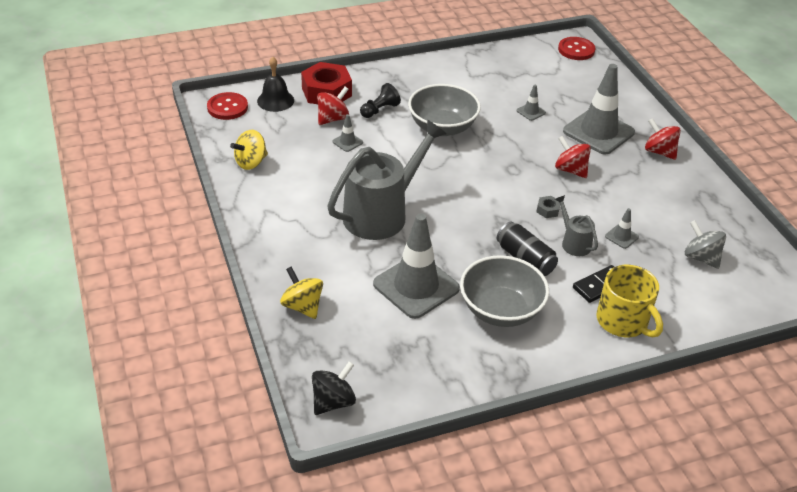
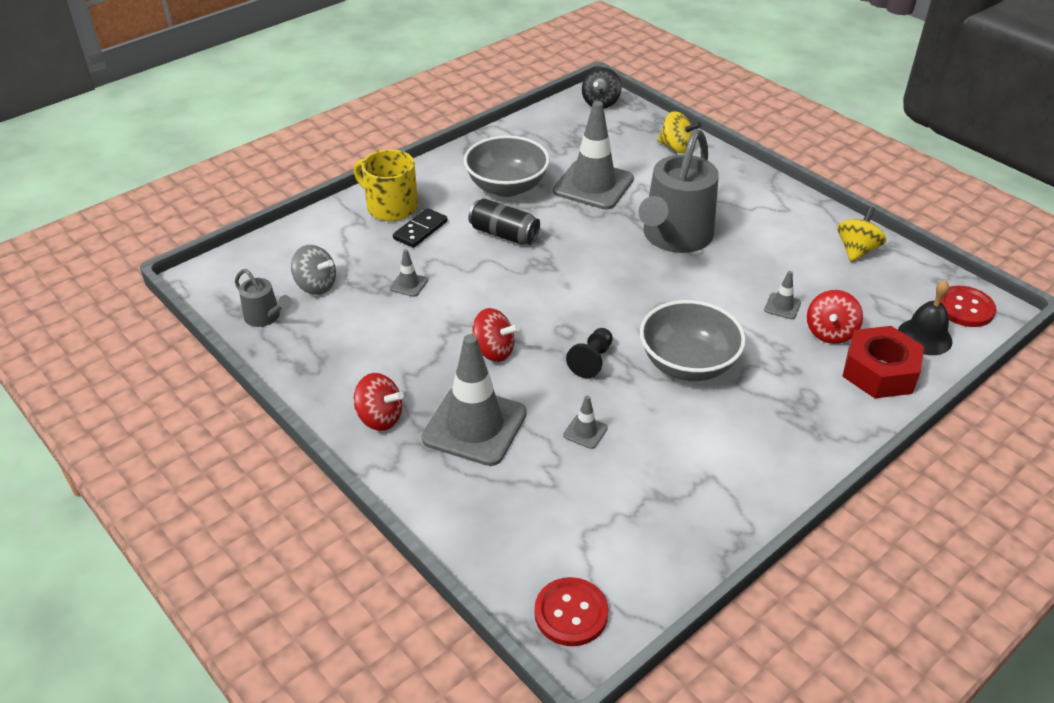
camera: 160 degrees right, 0 degrees up
(379, 110) = (787, 365): black pawn -> black pawn (592, 360)
(547, 210) = (501, 291): grey nut -> none
(573, 243) = (460, 263): grey watering can -> grey watering can (265, 317)

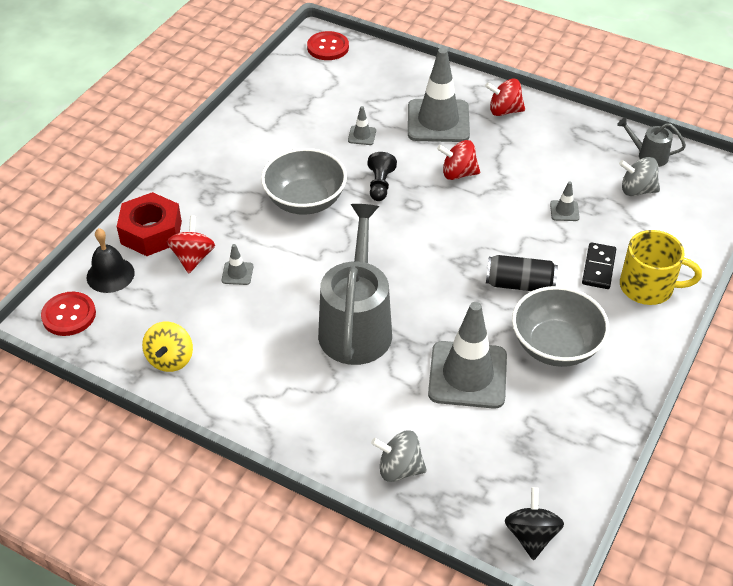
camera: 160 degrees right, 5 degrees up
(676, 148) = (399, 468): yellow spinning top -> grey spinning top

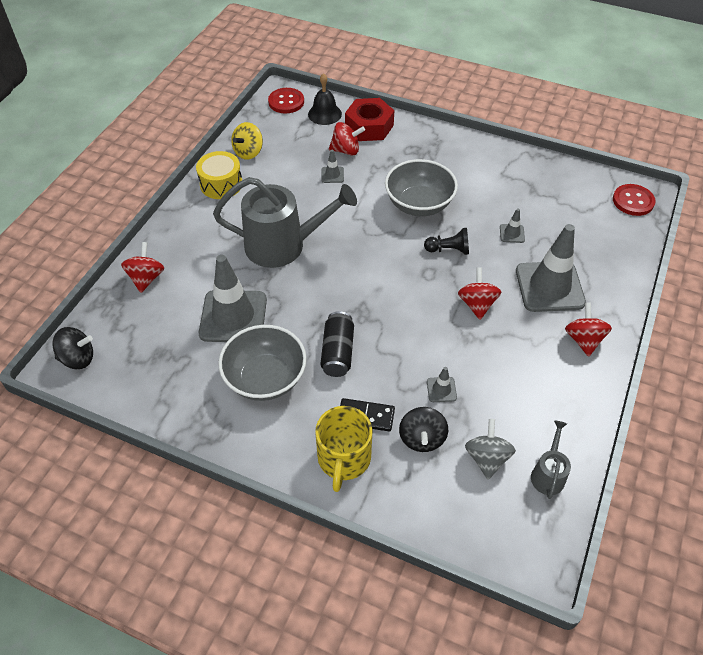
camera: 85 degrees right, 5 degrees up
(170, 359) = (248, 152): yellow spinning top -> yellow spinning top turned 60 degrees counterclockwise
(230, 390) = (221, 184): none -> yellow drum
(399, 468) = (146, 278): grey spinning top -> red spinning top
(620, 230) = (422, 438): none -> black spinning top

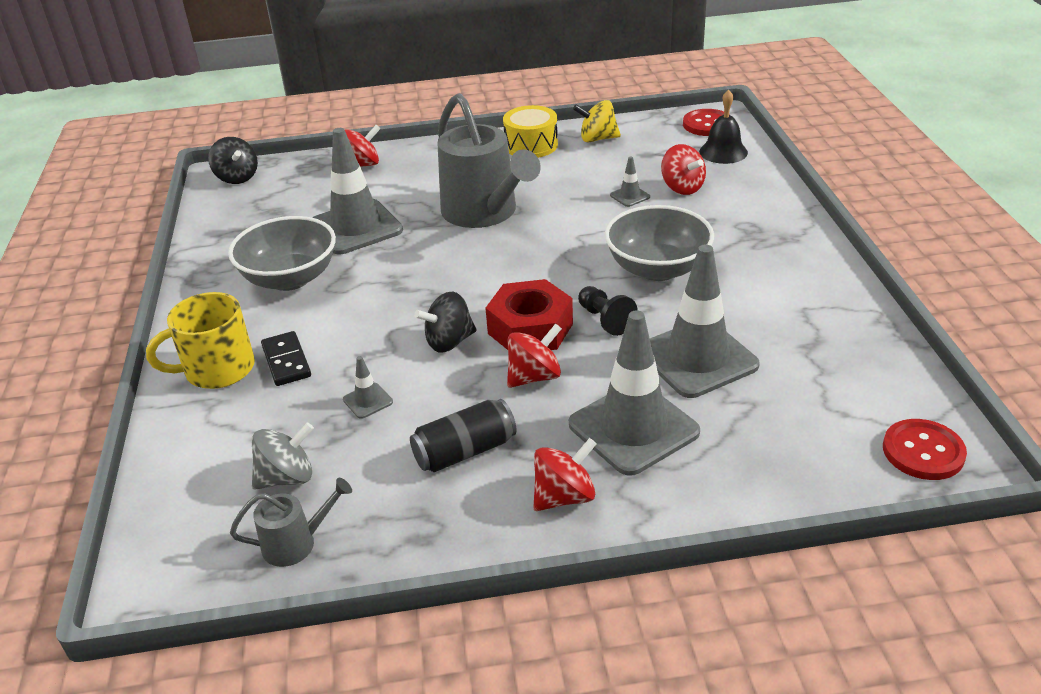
camera: 60 degrees right, 15 degrees down
(337, 352) = (363, 307): black can -> black can (465, 451)
(369, 126) = (745, 185): red nut -> red nut (530, 329)
(422, 438) = (282, 414): black spinning top -> black spinning top (449, 342)
(512, 233) = (697, 358): grey traffic cone -> grey traffic cone, size x2.40

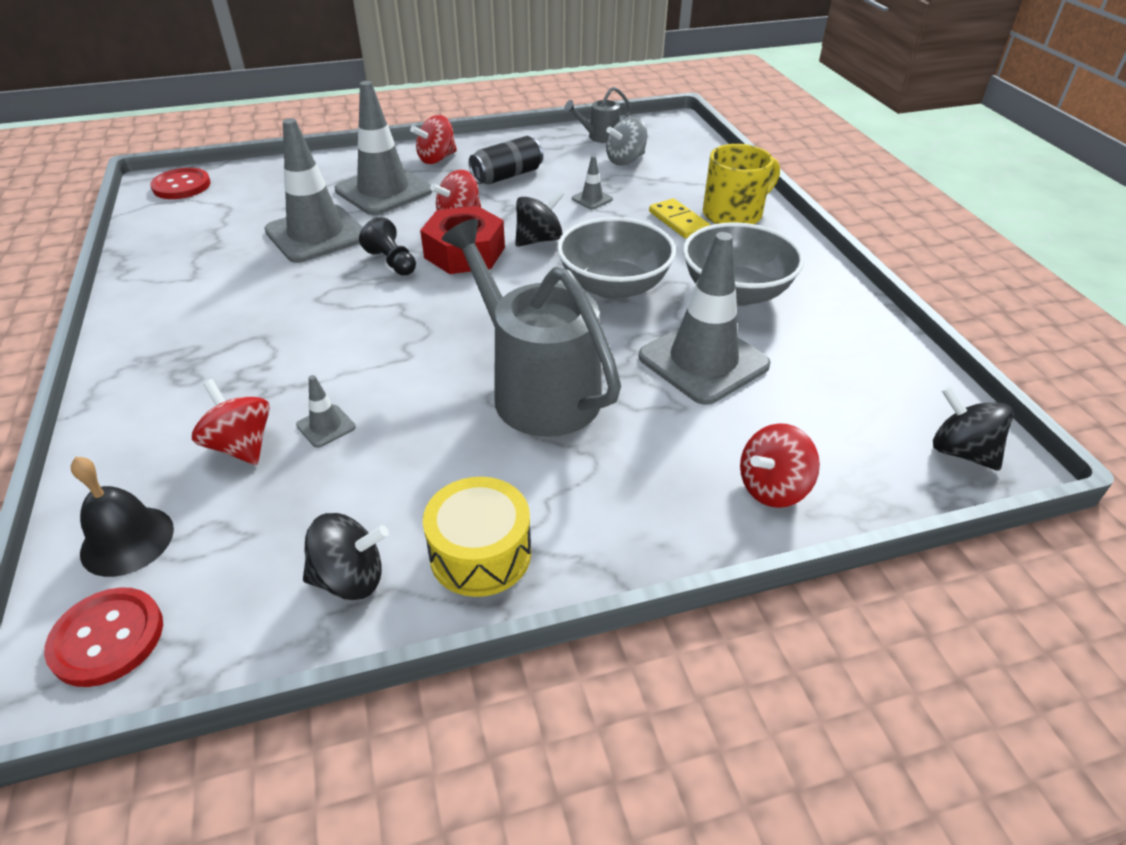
camera: 170 degrees right, 5 degrees up
(286, 361) = (678, 221): black domino -> yellow domino
(597, 139) = (350, 578): yellow spinning top -> black spinning top
(657, 269) = (323, 315): grey bowl -> grey bowl (614, 286)

